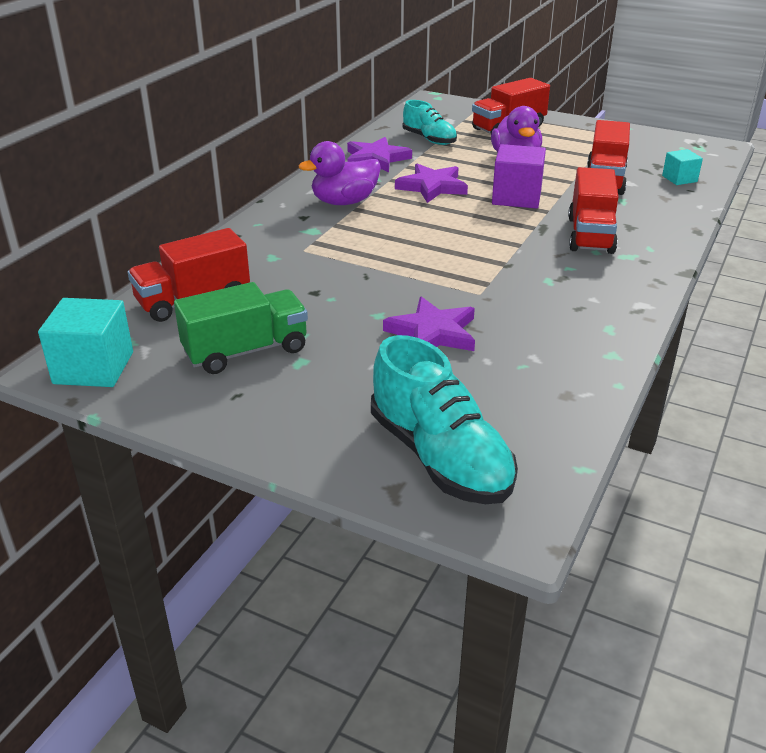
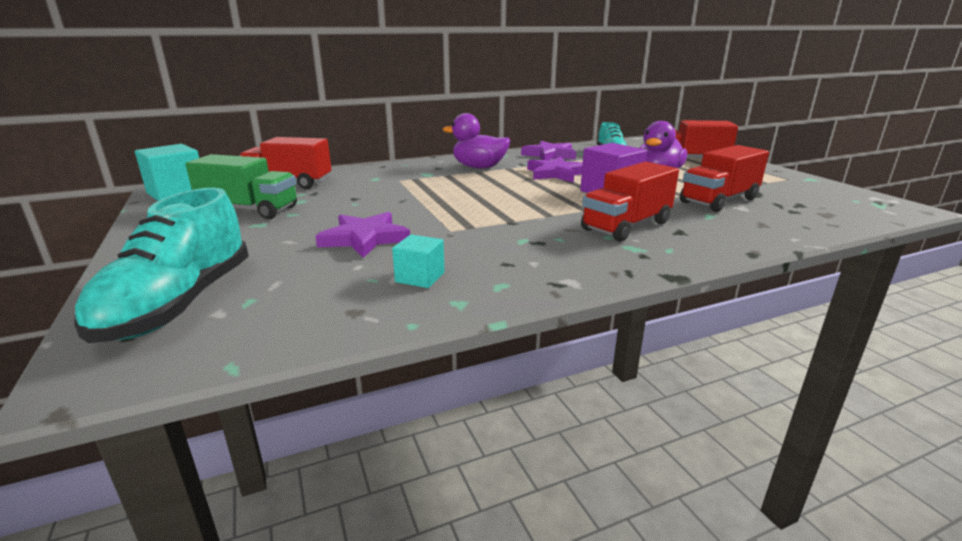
camera: 40 degrees right, 10 degrees down
(679, 179) = (808, 217): turquoise cube -> turquoise cube (420, 277)

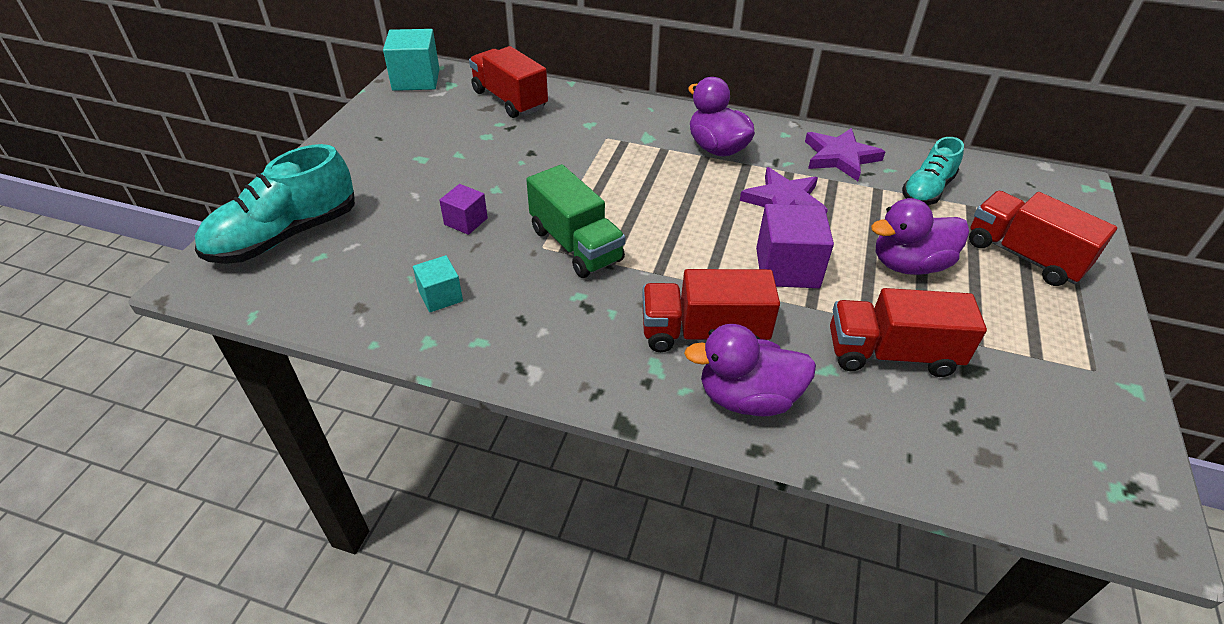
camera: 40 degrees right, 20 degrees up
(249, 210) = (436, 133): green truck -> green truck (575, 245)
(364, 238) = (466, 221): purple star -> purple cube
(703, 238) = (747, 398): none -> purple duck

